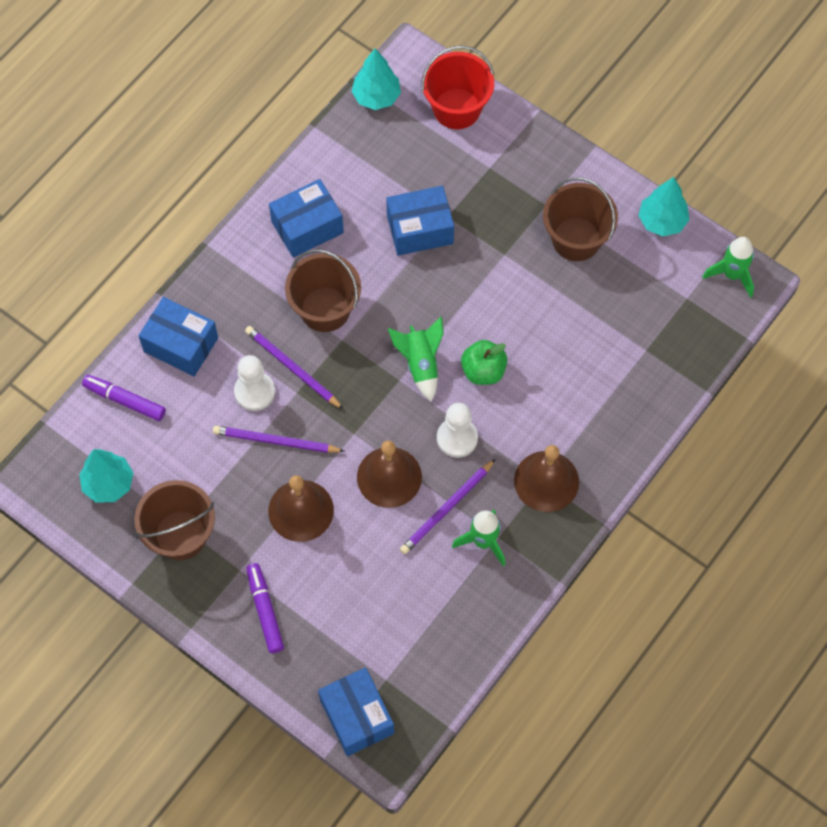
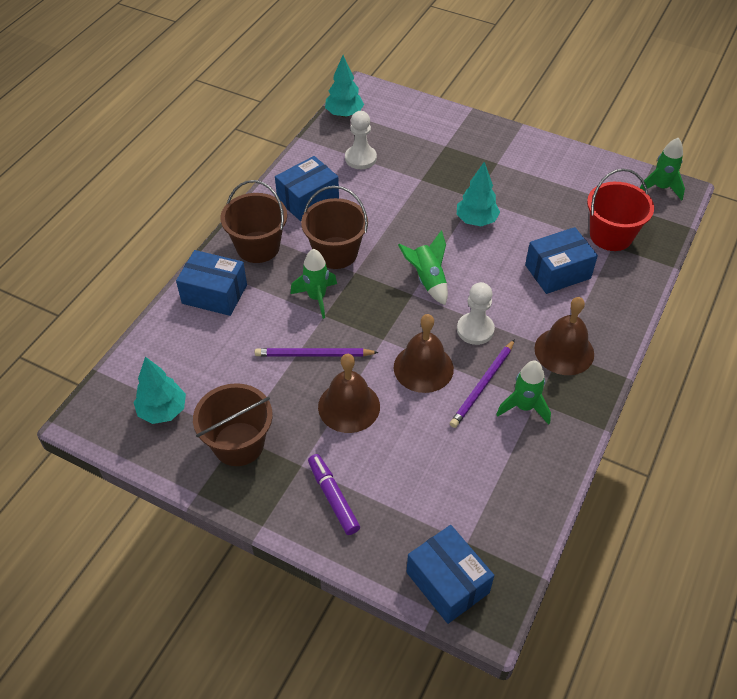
camera: 10 degrees left, 15 degrees down
(125, 400) = (169, 342): purple marker -> none
(254, 392) = (287, 320): white pawn -> white pawn (360, 158)
(292, 368) = (317, 298): purple pencil -> green rocket
(420, 229) = (401, 190): blue box -> blue box (557, 272)
(457, 108) = (409, 114): red bucket -> red bucket (611, 235)
(483, 371) = (482, 278): green apple -> none
(576, 239) = (529, 181): brown bucket -> brown bucket (258, 247)
(662, 221) = (592, 162): turquoise tree -> turquoise tree (476, 221)

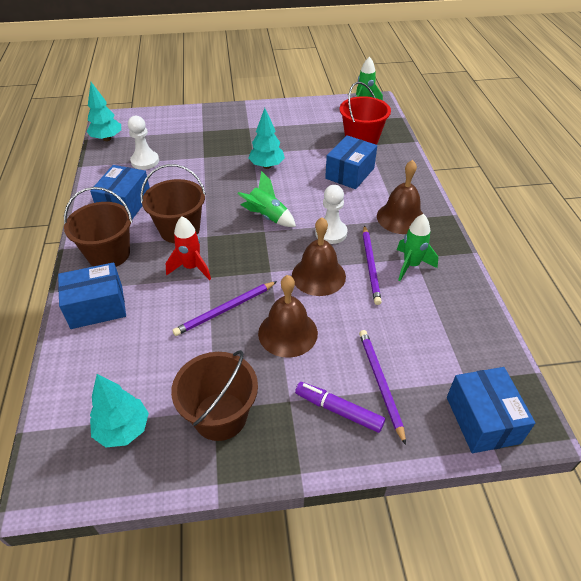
camera: 35 degrees left, 5 degrees down
(317, 298) = (191, 268): green rocket -> red rocket
(388, 497) = (380, 383): none -> purple pencil
(447, 582) = (482, 420): blue box -> blue box turned 60 degrees clockwise

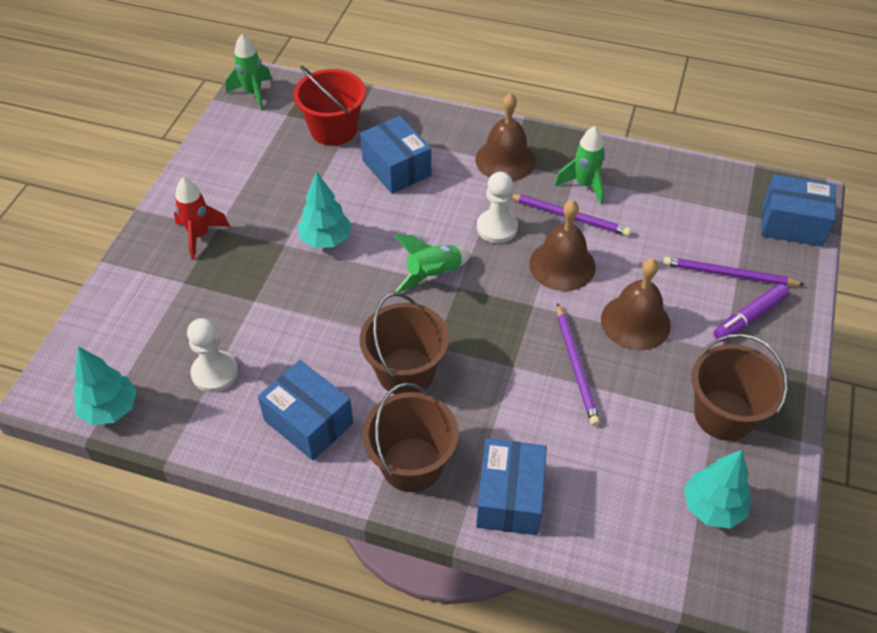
camera: 65 degrees left, 5 degrees up
(191, 268) = (487, 379): red rocket -> red rocket (199, 235)

